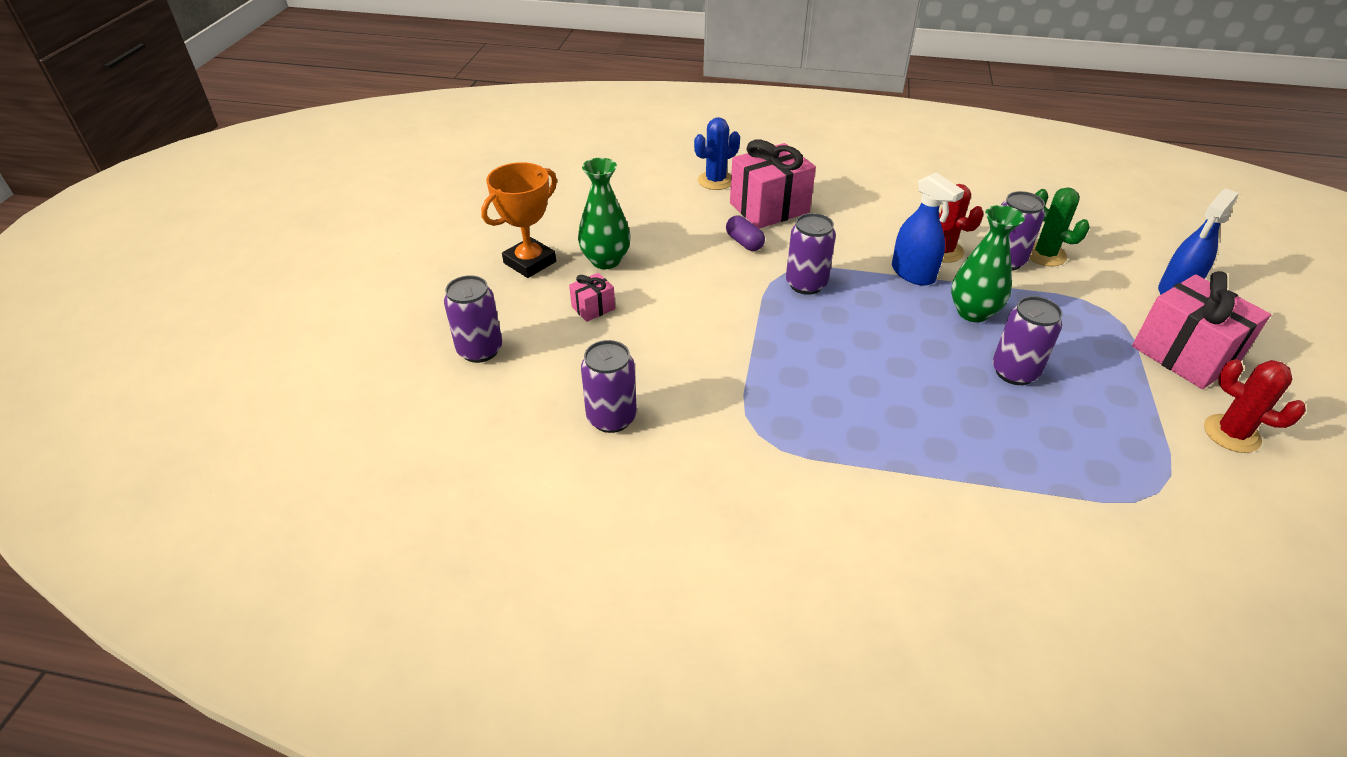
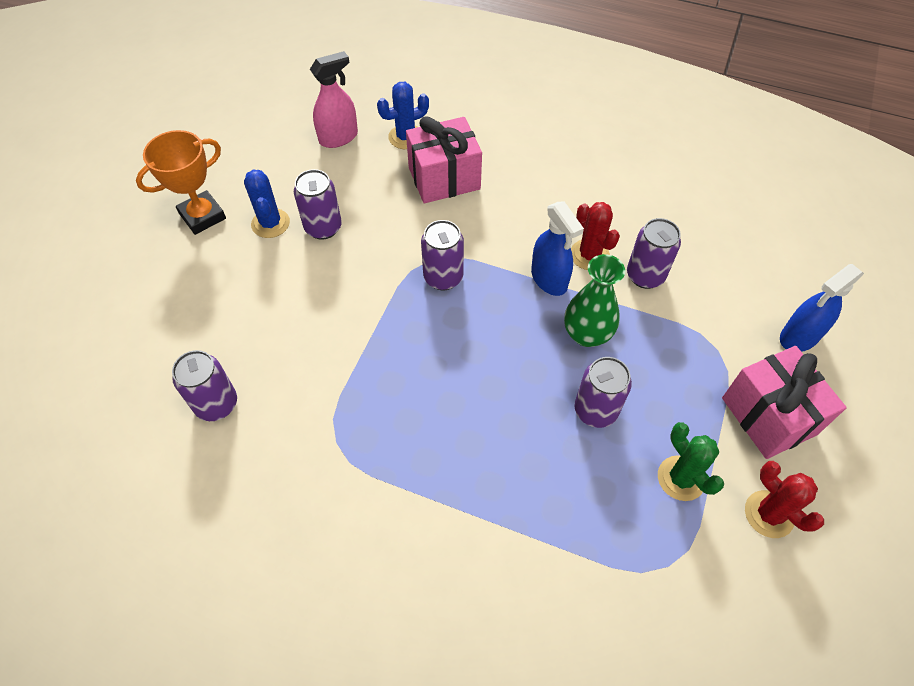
camera: 10 degrees right, 15 degrees up
(480, 350) = (129, 312): purple can -> purple can (323, 227)
(593, 308) = (241, 278): pink gift -> none
(606, 261) = (270, 223): green vase -> blue cactus
(647, 187) = (339, 137): none -> pink spray bottle
(744, 242) = (404, 218): purple capsule -> none
(1044, 255) = (688, 273): green cactus -> green cactus (681, 478)

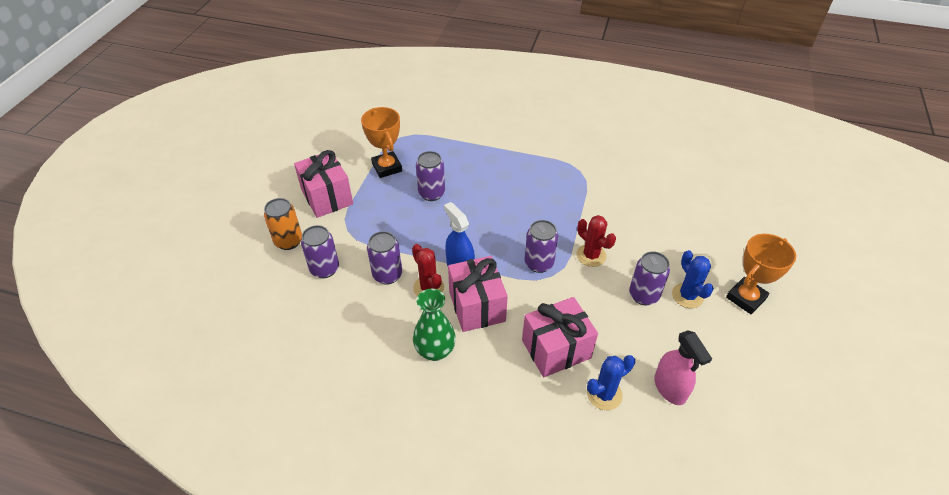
camera: 175 degrees right, 10 degrees down
(216, 404) = (657, 182): purple can -> purple can (324, 269)
(339, 137) = (670, 388): pink spray bottle -> pink spray bottle turned 75 degrees counterclockwise
(529, 228) = (477, 306): none -> pink gift
(586, 334) = (434, 233): green vase -> green vase (435, 351)
(681, 478) = (387, 167): green cactus -> orange trophy
(769, 514) = (343, 157): red cactus -> red cactus (591, 255)
(799, 337) = (288, 241): blue spray bottle -> orange can

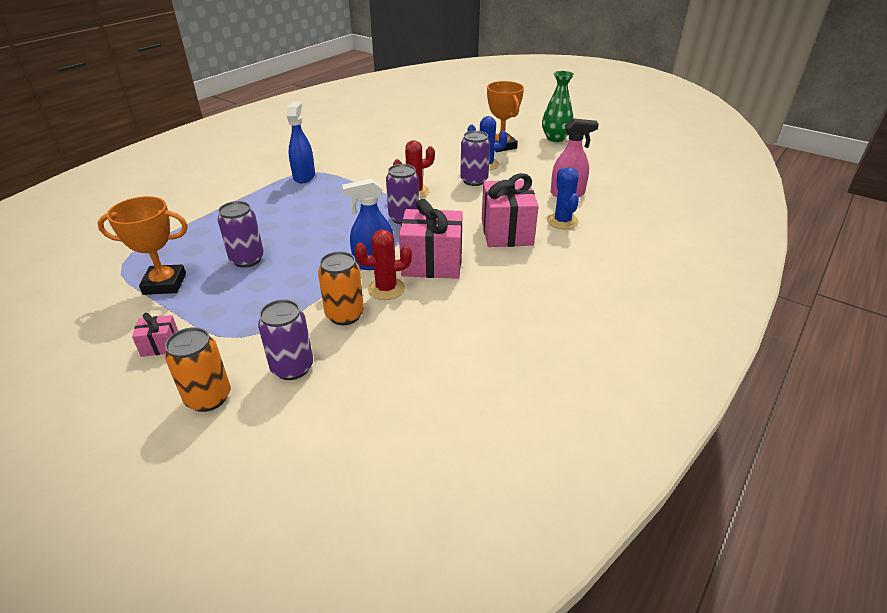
camera: 70 degrees left, 10 degrees down
(327, 197) = (160, 345): pink gift -> pink gift, size x0.47
(387, 275) = (345, 315): purple can -> orange can
(435, 351) = (473, 301): green vase -> green vase (555, 138)
(570, 171) = (304, 176): none -> blue spray bottle

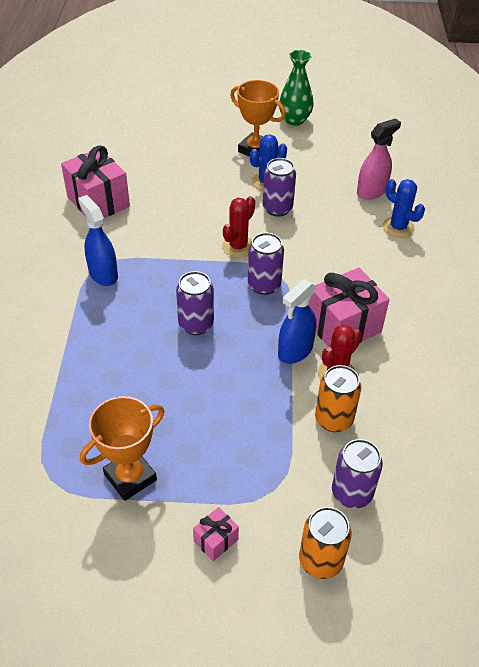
camera: 35 degrees left, 10 degrees up
(247, 259) = (175, 407): purple can -> purple can (196, 324)
(506, 232) = (367, 261): pink gift -> pink gift (98, 202)

